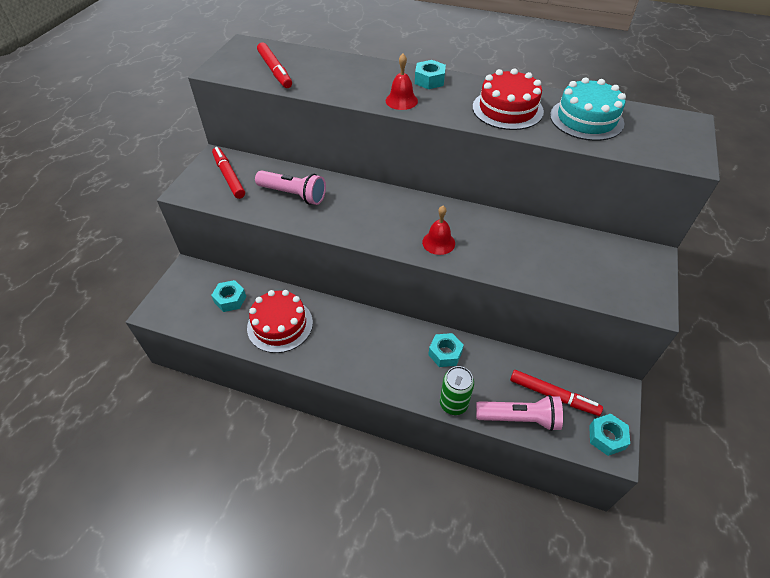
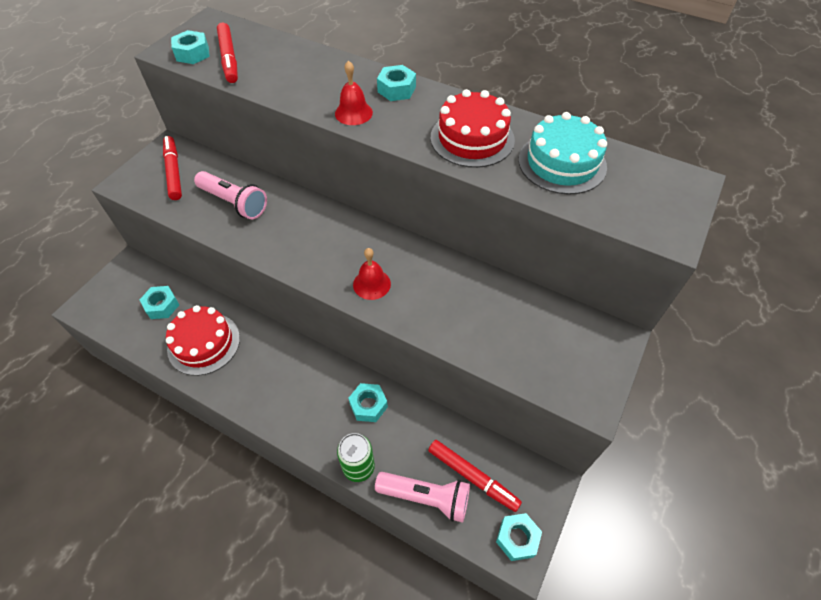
camera: 10 degrees right, 5 degrees up
(241, 70) = (193, 54): none -> turquoise nut

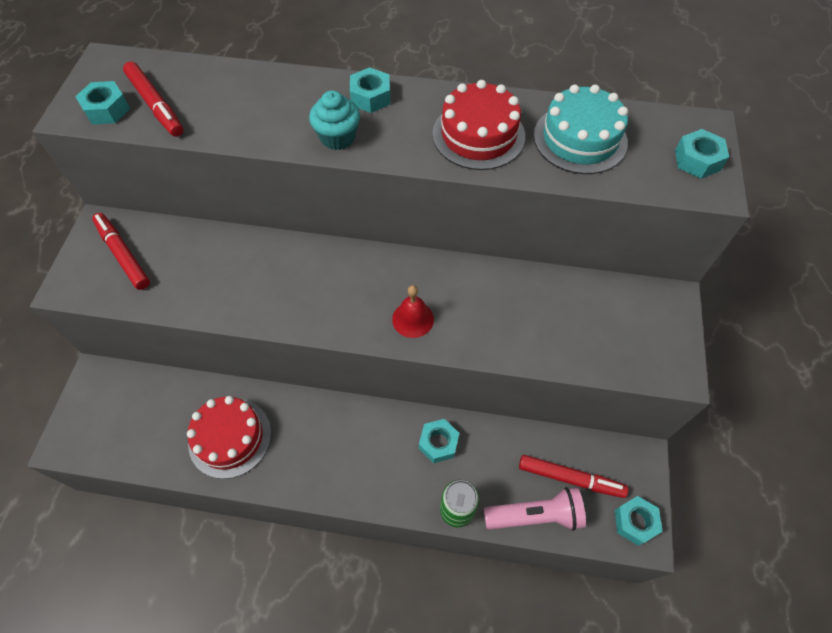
camera: 20 degrees left, 5 degrees up
(162, 306) = (159, 411): turquoise nut -> turquoise nut (697, 160)
(234, 202) = (215, 271): pink flashlight -> none
(353, 113) = (337, 137): red bell -> turquoise cupcake

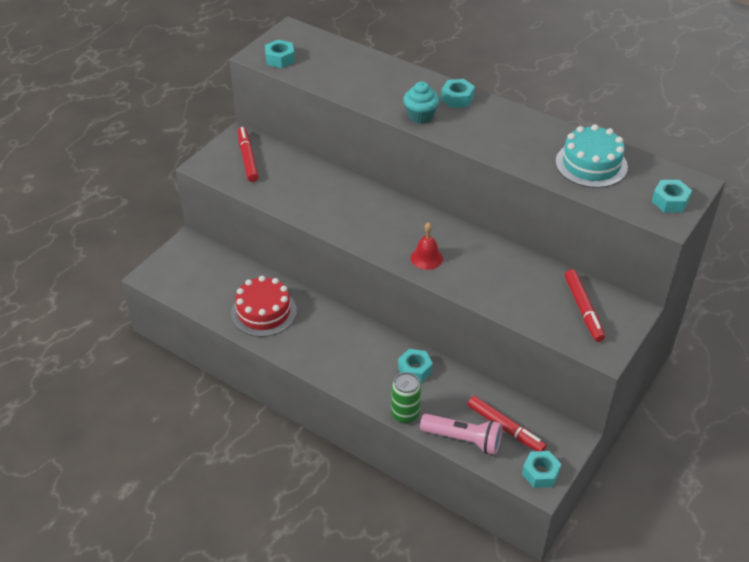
camera: 25 degrees right, 15 degrees down
(156, 105) = (312, 65): red marker -> red marker (583, 309)
(478, 135) = (519, 141): red cake -> none

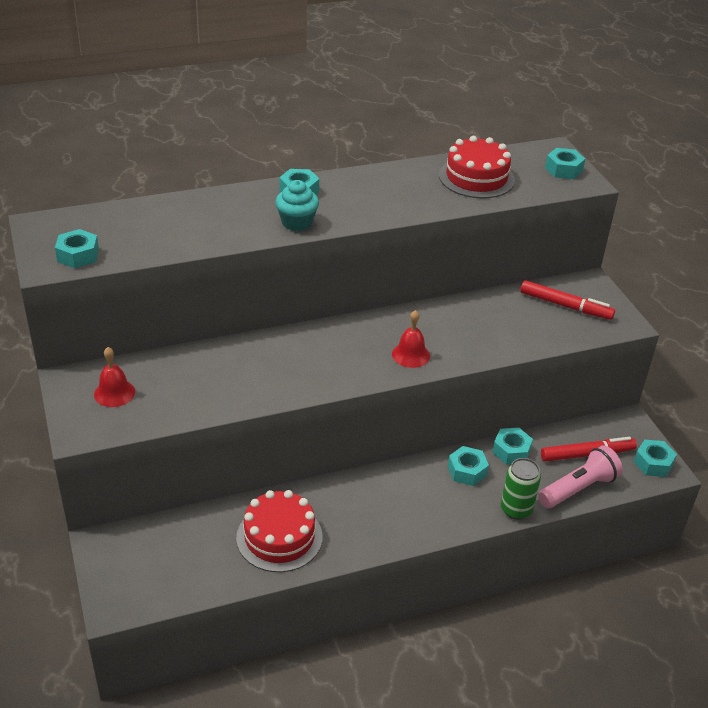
camera: 55 degrees left, 5 degrees down
(248, 158) = (114, 393): red marker -> red bell
(461, 383) = (511, 451): none -> turquoise nut
(591, 164) = (476, 177): turquoise cake -> red cake

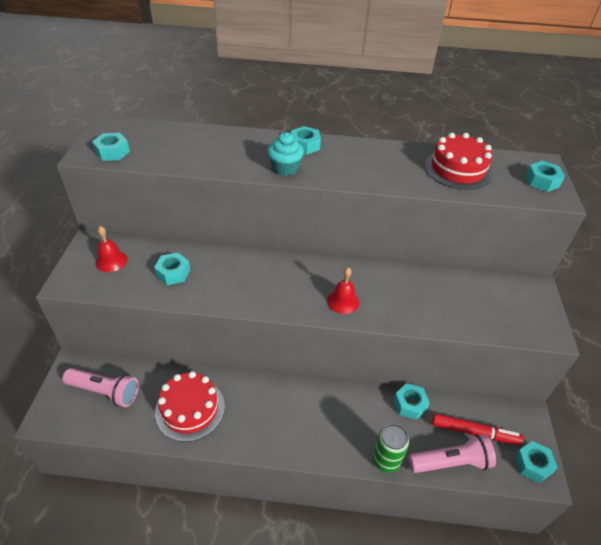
camera: 25 degrees right, 5 degrees up
(165, 555) = (105, 391): none -> pink flashlight
(467, 471) = (363, 408): turquoise nut -> turquoise nut (173, 273)
(565, 306) = (501, 300): red marker -> none

